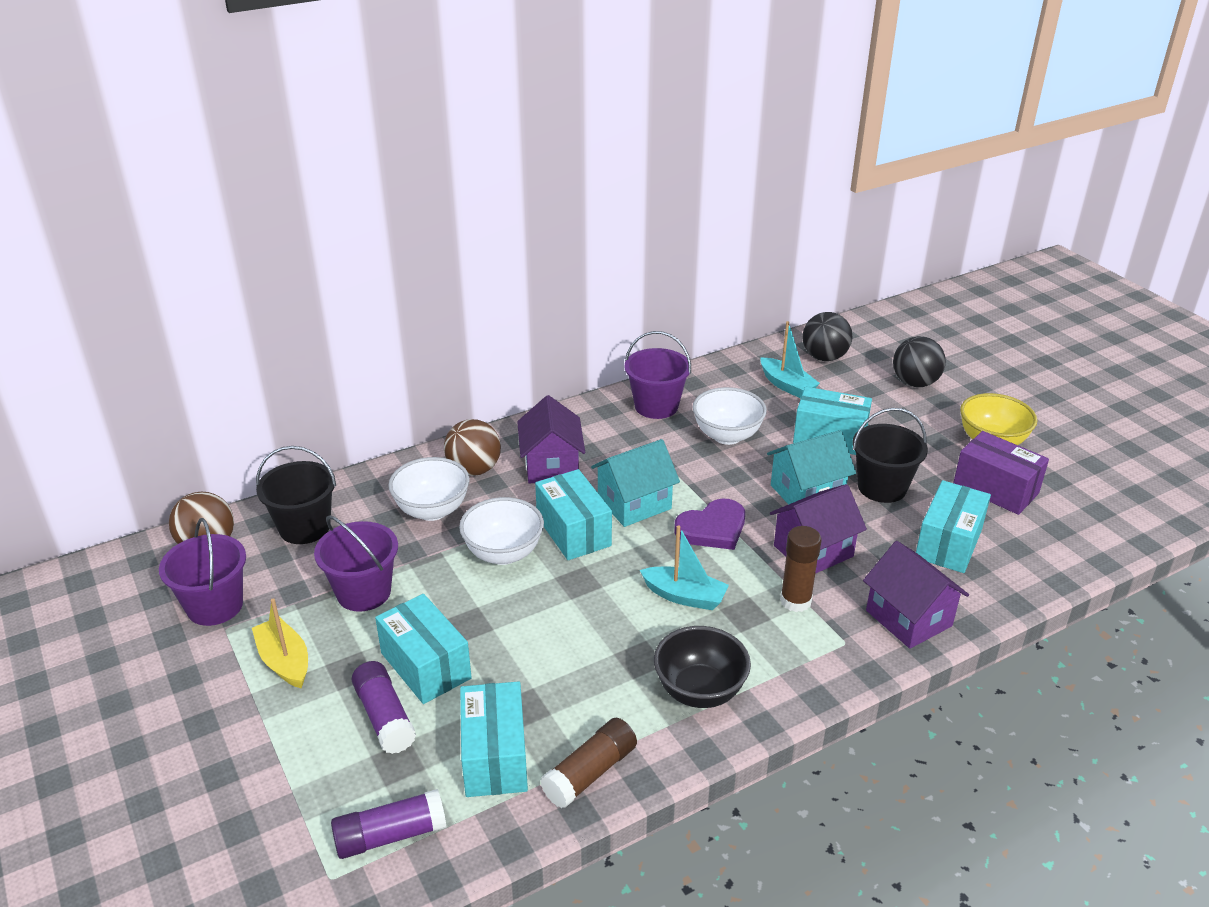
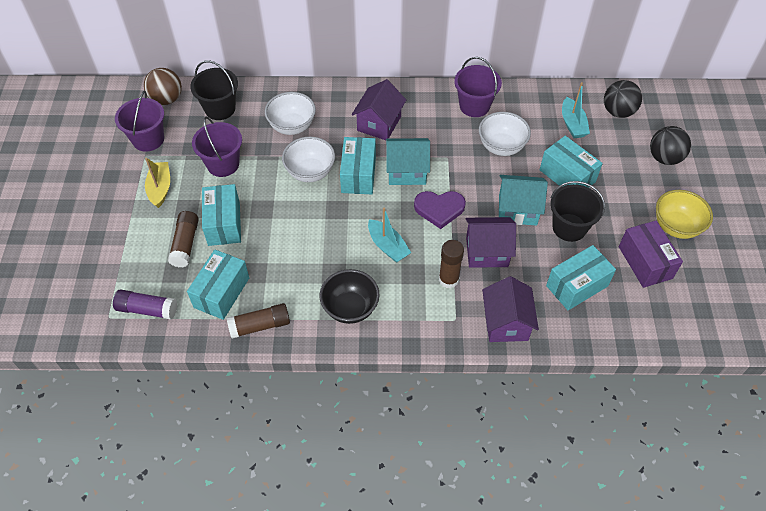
camera: 30 degrees right, 20 degrees up
(384, 717) = (185, 244): purple glue stick -> brown glue stick
(474, 469) = (333, 108): brown ball -> none

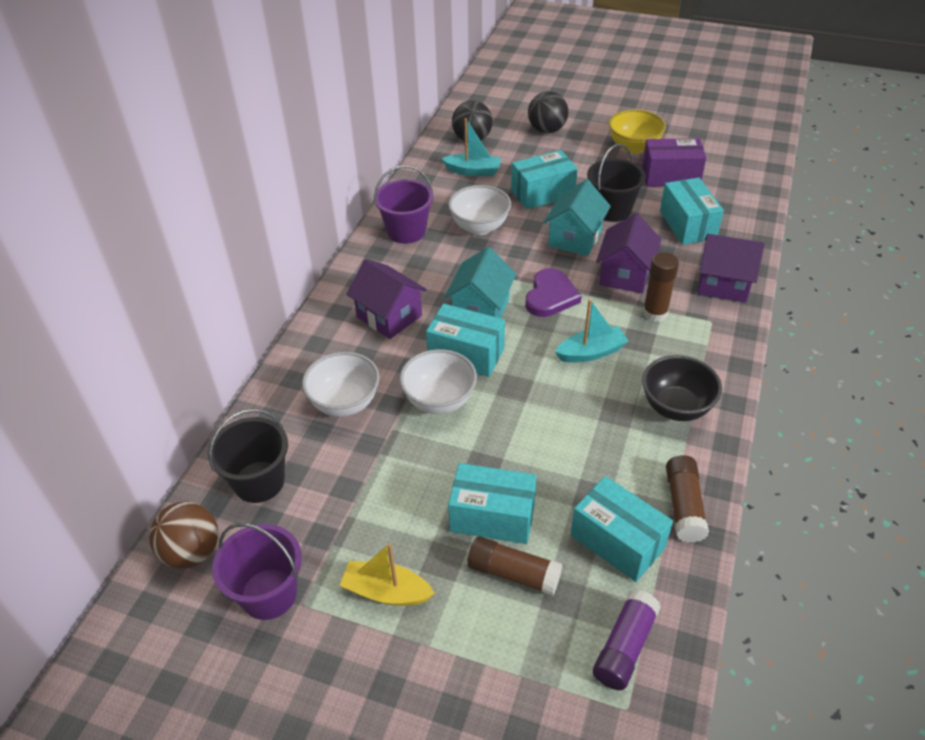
camera: 70 degrees left, 10 degrees down
(223, 164) = (376, 498): purple bucket -> none

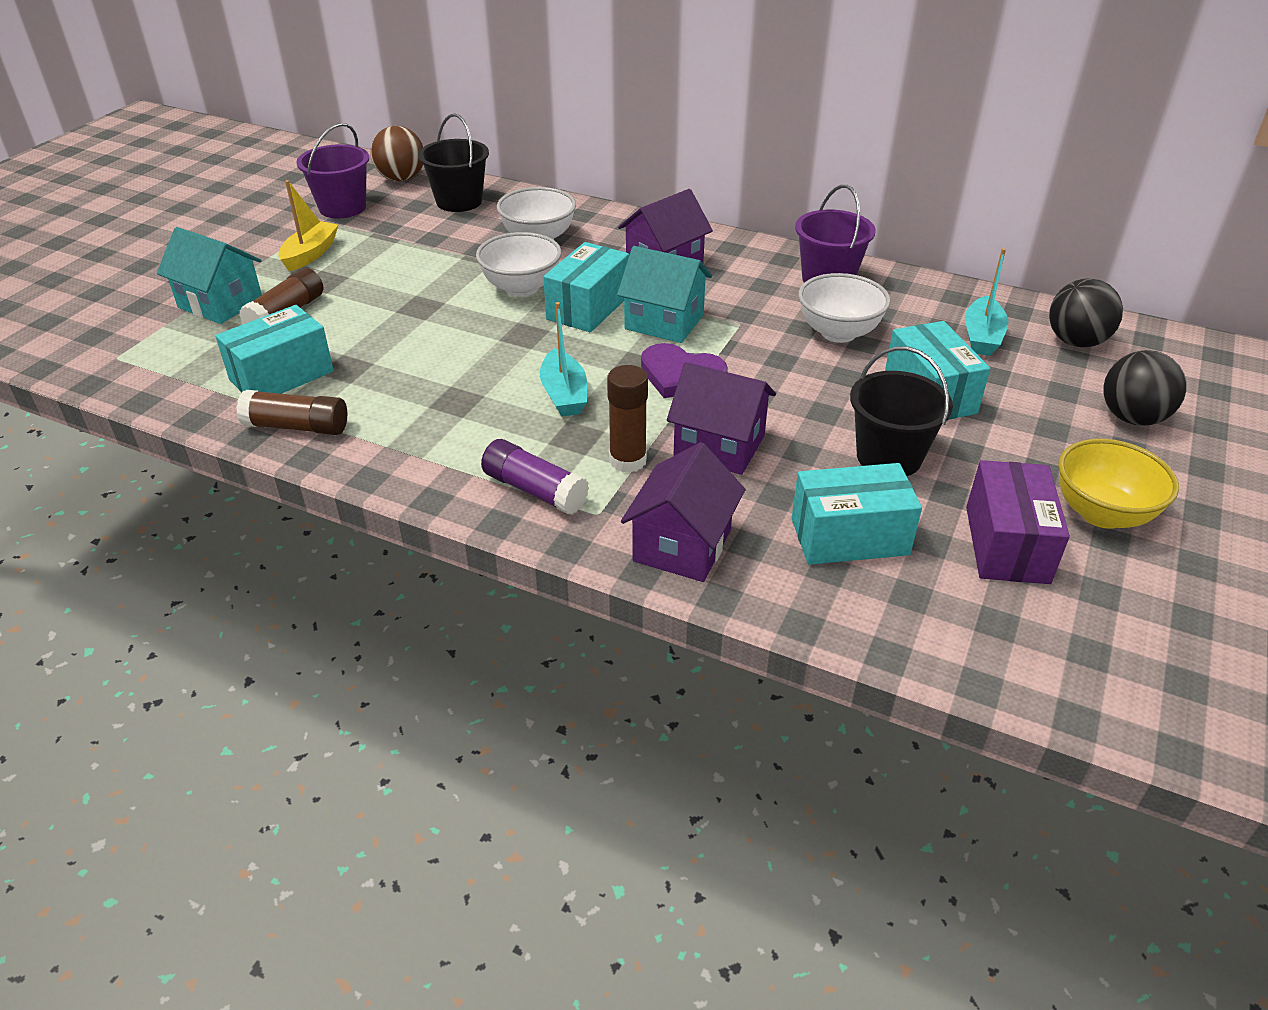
camera: 95 degrees right, 5 degrees down
(492, 516) = (355, 308): turquoise box -> none
(575, 238) = (811, 410): turquoise house -> turquoise house (220, 303)
(625, 647) = (170, 364): purple glue stick -> purple glue stick (535, 490)
(676, 407) = (444, 448): black bowl -> none

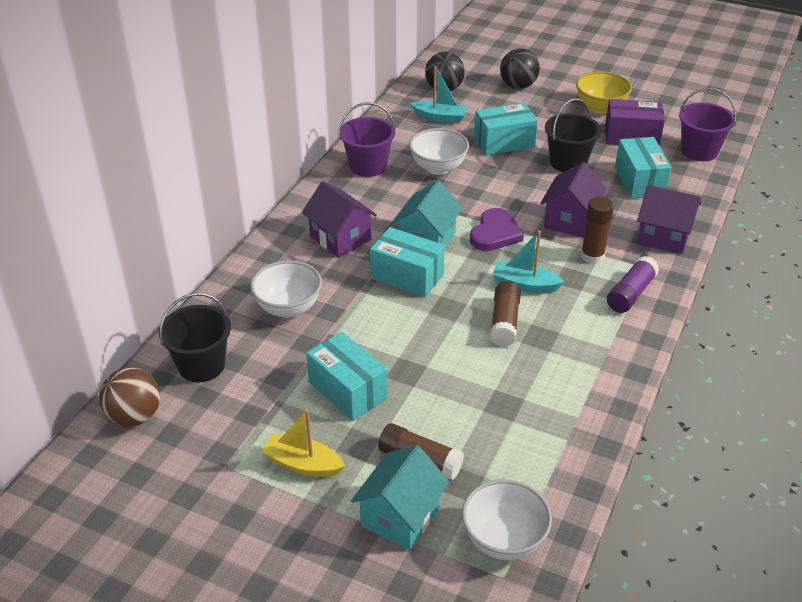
camera: 90 degrees left, 0 degrees up
(282, 376) = (520, 443): turquoise box -> turquoise box (348, 390)
(297, 427) = (587, 421): brown glue stick -> brown glue stick (504, 322)
(342, 208) = (198, 455): purple bucket -> purple bucket (699, 151)
(521, 288) = (375, 313): white bowl -> white bowl (503, 540)
(564, 394) = (525, 285): turquoise boat -> turquoise boat turned 150 degrees counterclockwise

